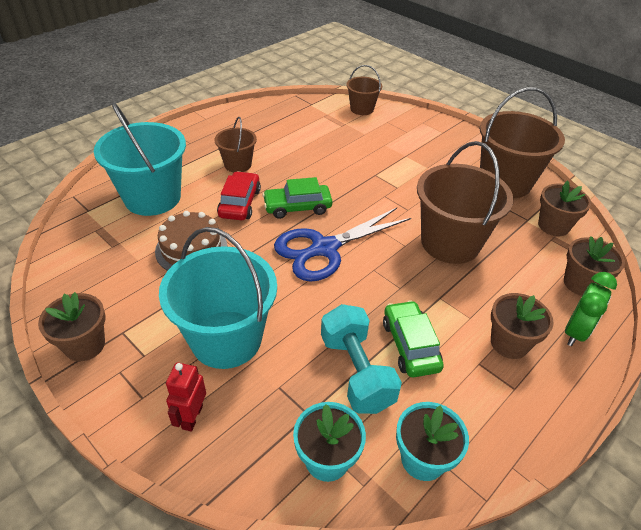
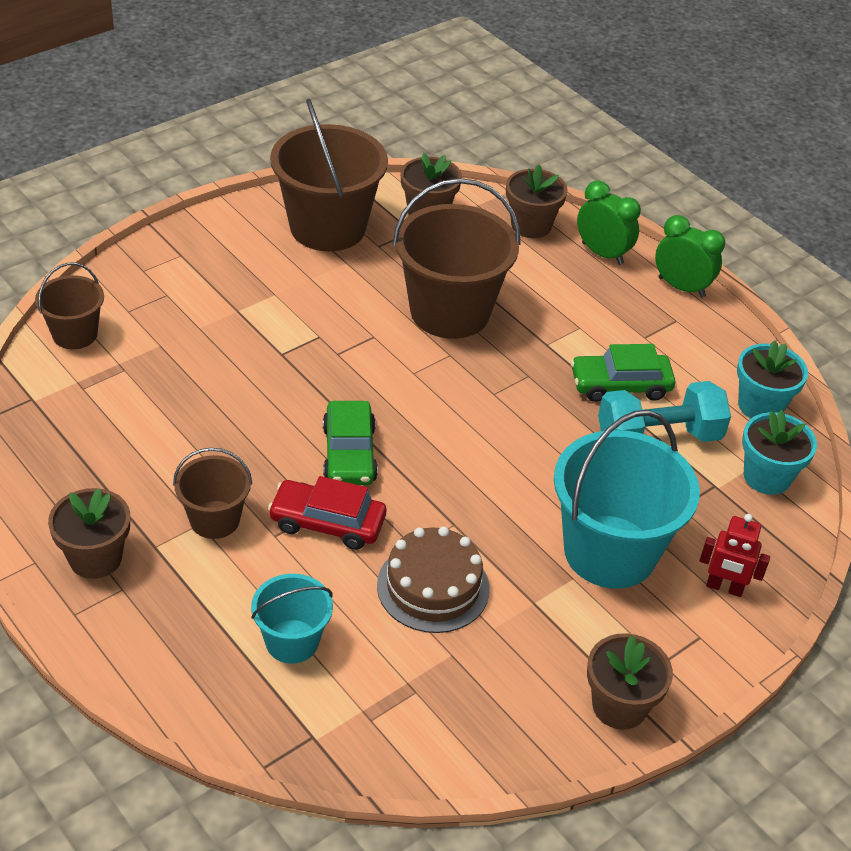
camera: 85 degrees left, 0 degrees up
(152, 198) = (292, 641): turquoise bucket -> turquoise bucket, size x0.53
(324, 248) = (448, 435): blue scissors -> none
(509, 343) = (617, 307): brown flower pot -> brown flower pot (95, 558)
(565, 393) = (681, 287): none -> green clock

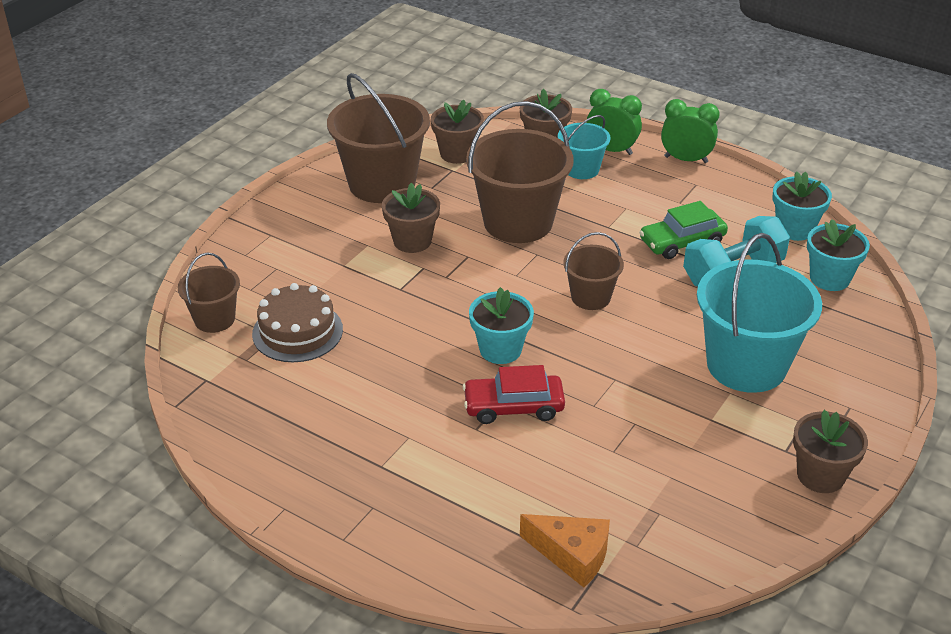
camera: 15 degrees left, 5 degrees down
(95, 558) = (335, 490): brown flower pot -> brown flower pot (412, 241)
(214, 520) = (419, 431): brown bucket -> brown bucket (590, 297)
(292, 641) = (538, 505): turquoise bucket -> turquoise bucket (581, 169)
(297, 708) = (572, 555): none -> orange cheese
(349, 454) = (500, 349): green car -> turquoise flower pot
(433, 587) = (626, 430): brown cake -> brown cake (297, 331)
(724, 587) = (846, 366): red robot -> none

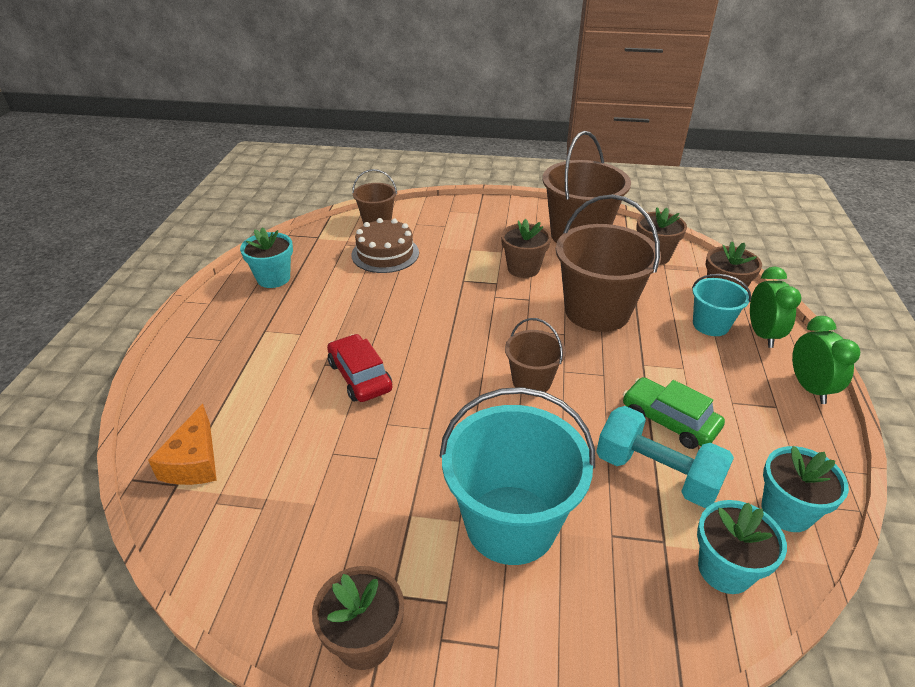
camera: 65 degrees right, 0 degrees up
(500, 349) = (425, 349): turquoise flower pot -> turquoise flower pot (273, 278)

